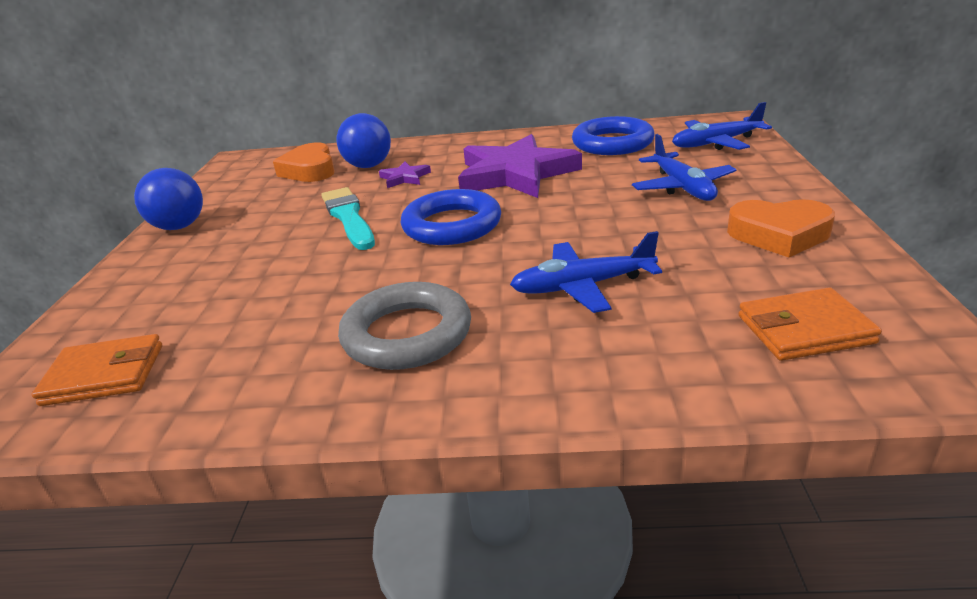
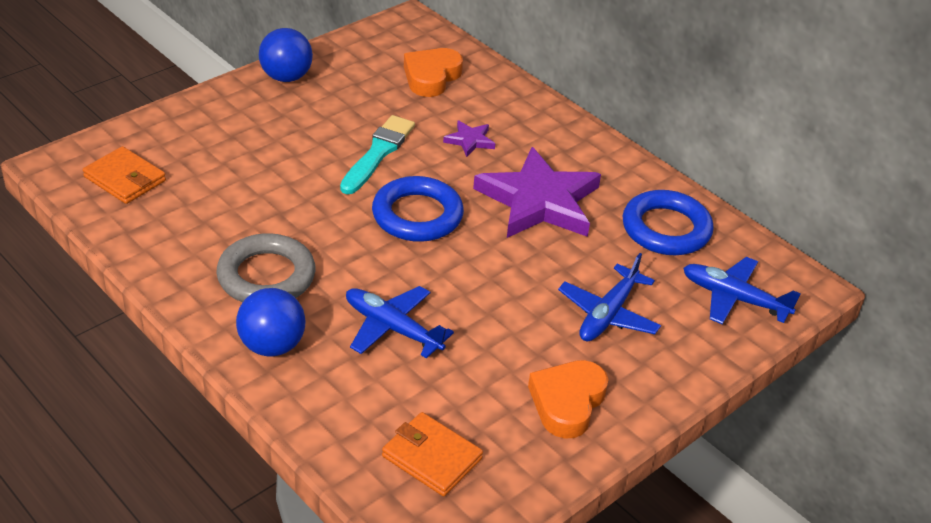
camera: 40 degrees right, 10 degrees up
(368, 166) = (471, 105): blue ball -> blue ball (272, 345)
(779, 235) = (567, 402): orange heart -> orange heart turned 60 degrees clockwise

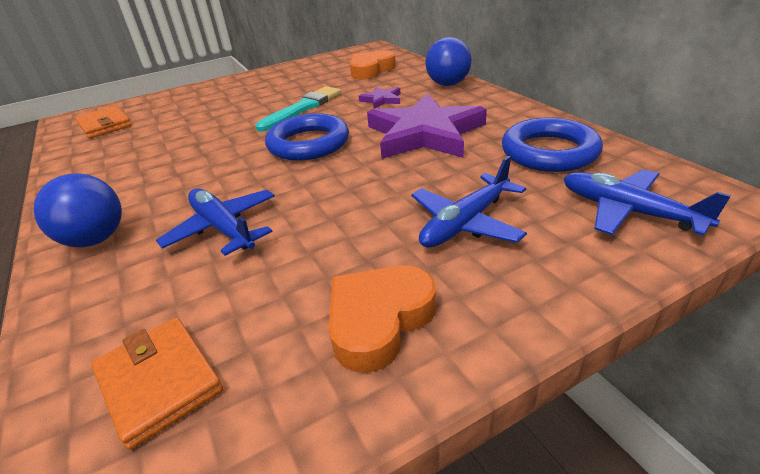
camera: 20 degrees right, 5 degrees down
(266, 276) = (145, 184): grey ring -> none
(286, 77) = (267, 74): blue ball -> blue ball (448, 84)

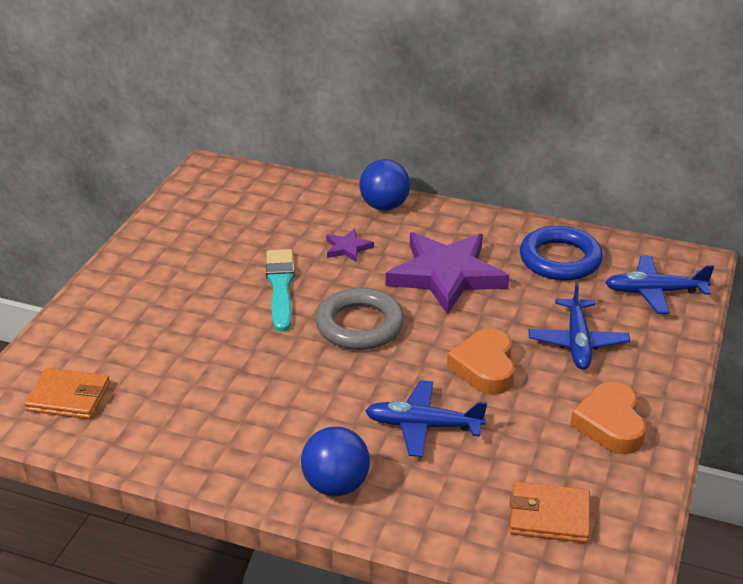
camera: 45 degrees left, 0 degrees up
(308, 143) = (359, 325): blue ring -> grey ring
(371, 70) = (269, 208): orange heart -> orange heart (484, 367)

